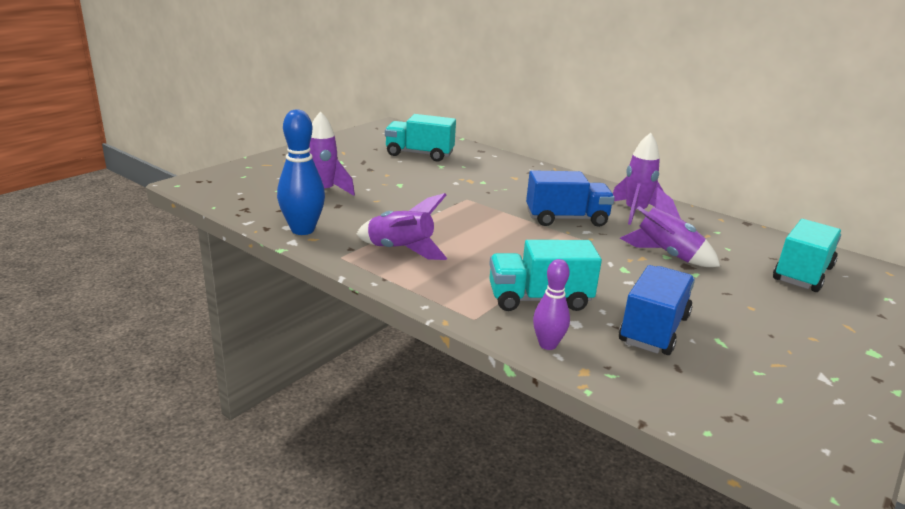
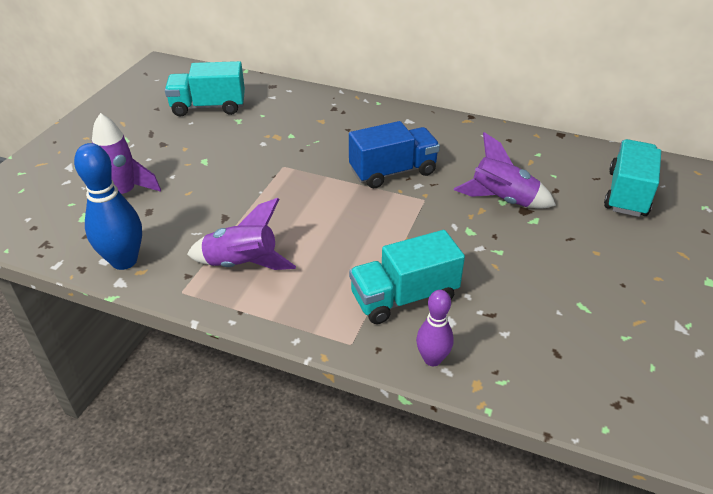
camera: 15 degrees left, 15 degrees up
(635, 212) = (455, 145): purple rocket -> none
(653, 329) = (521, 308): blue truck -> none

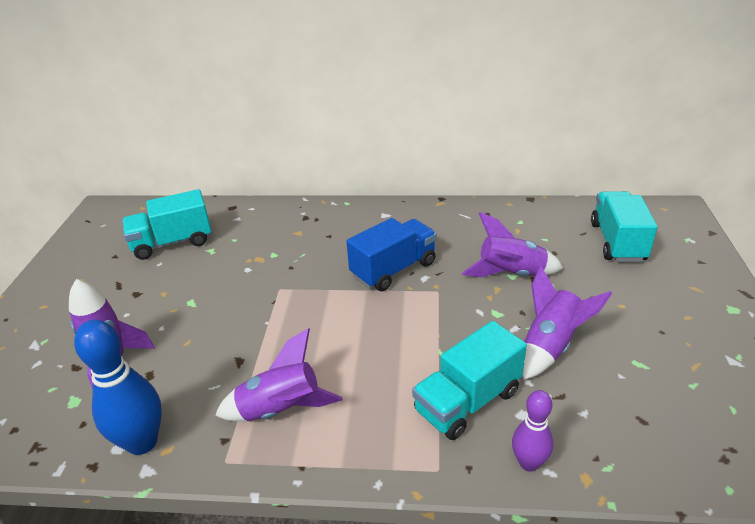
camera: 15 degrees left, 5 degrees down
(505, 271) = (550, 346): none -> purple rocket

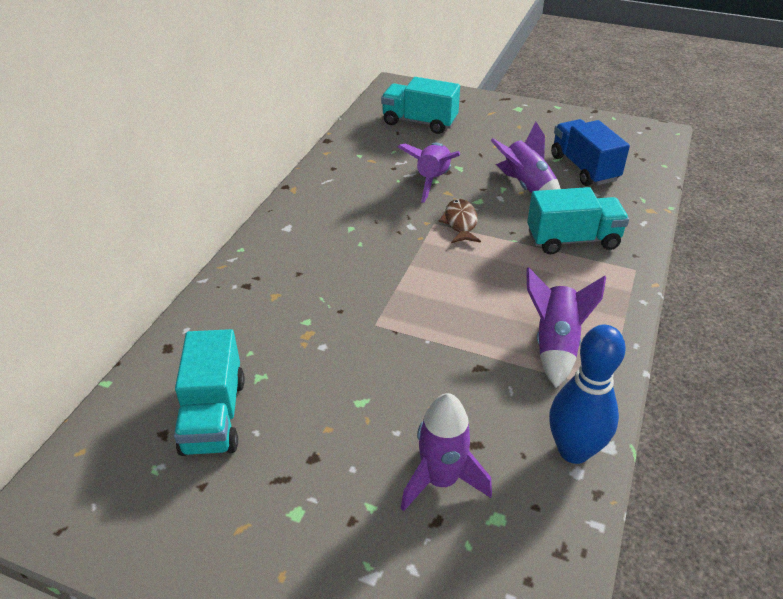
camera: 75 degrees left, 5 degrees up
(393, 269) = (388, 241): blue truck -> blue truck (584, 168)
(448, 308) = (460, 223): none -> brown fish
(468, 401) = (572, 240): turquoise truck -> turquoise truck turned 75 degrees counterclockwise
(529, 463) = (635, 228): purple bowling pin -> none

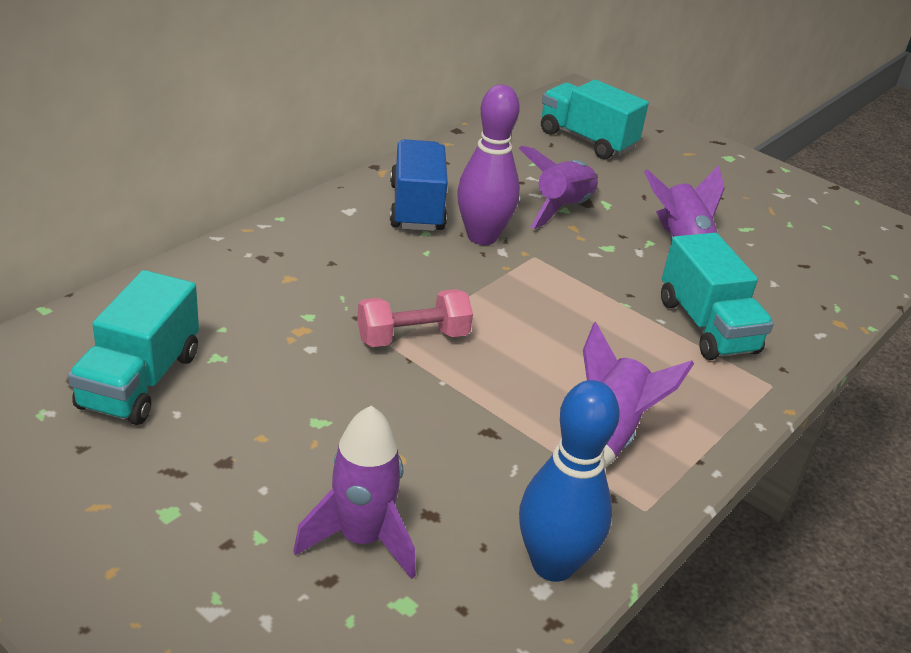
camera: 15 degrees right, 5 degrees down
(388, 313) = (413, 337): none -> pink dumbbell
(391, 219) = (482, 237): none -> purple bowling pin
(460, 223) = (568, 265): brown fish -> none
(572, 240) = (707, 326): turquoise truck -> turquoise truck turned 60 degrees clockwise
(584, 168) = (776, 249): blue truck -> blue truck (416, 207)

